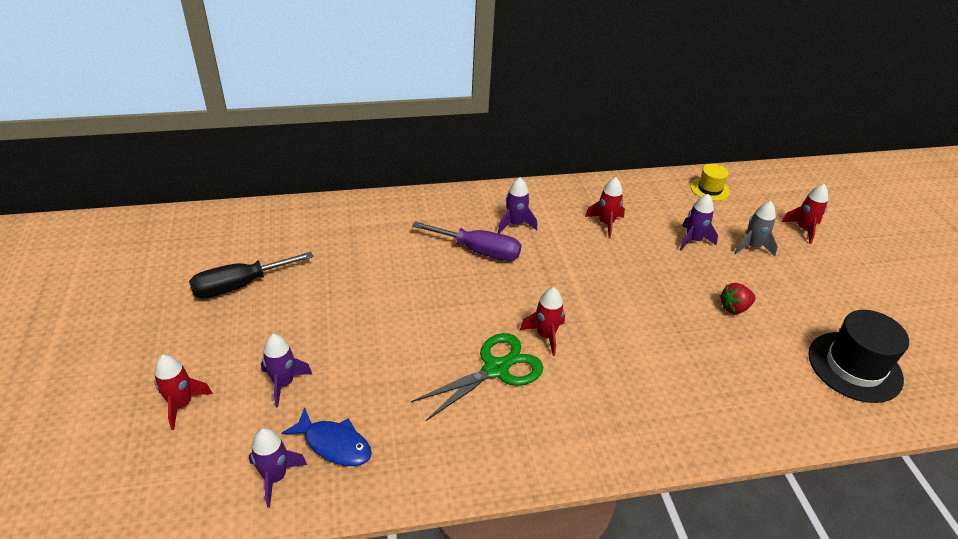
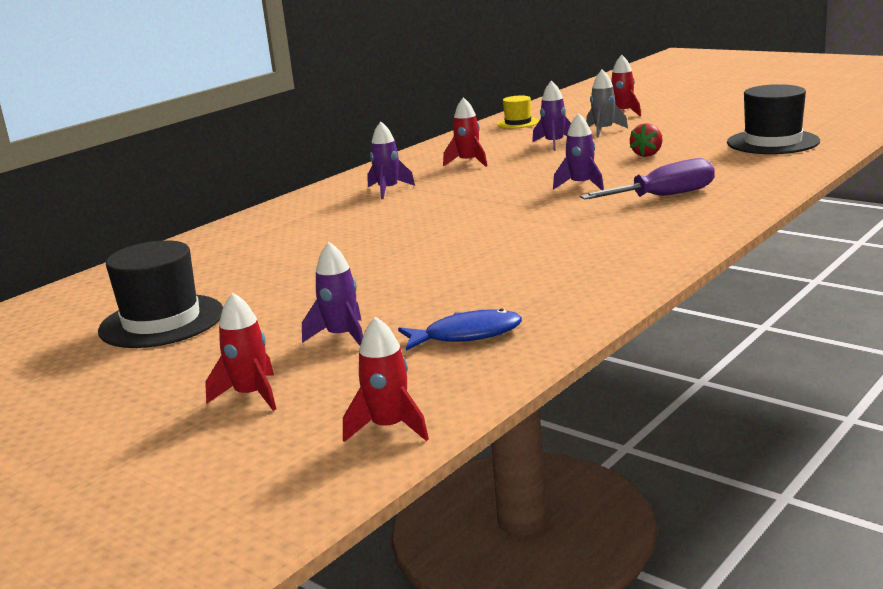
camera: 35 degrees left, 20 degrees down
(239, 285) = (161, 321): black screwdriver -> black hat
(275, 477) = (448, 373): purple rocket -> purple rocket (581, 185)
(479, 251) = (384, 211): purple screwdriver -> purple screwdriver (664, 196)
(496, 369) = (528, 246): green scissors -> none
(545, 335) = (534, 218): red rocket -> red rocket (389, 428)

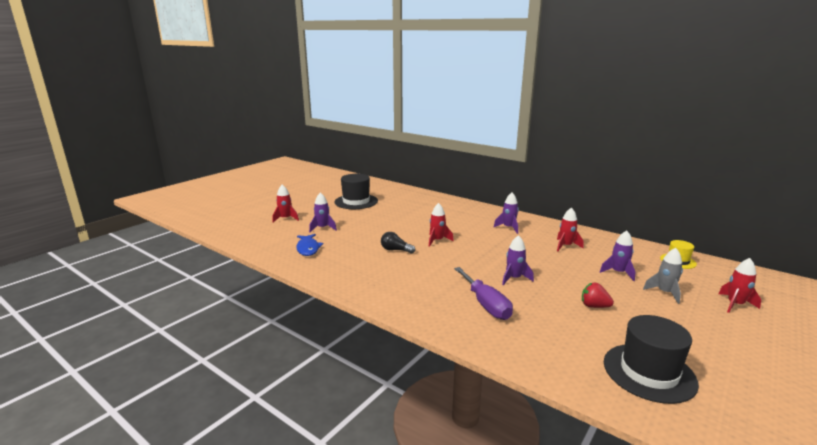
camera: 85 degrees right, 0 degrees up
(389, 428) = (245, 238): red rocket -> red rocket (437, 240)
(479, 257) = (395, 250): none -> black light bulb

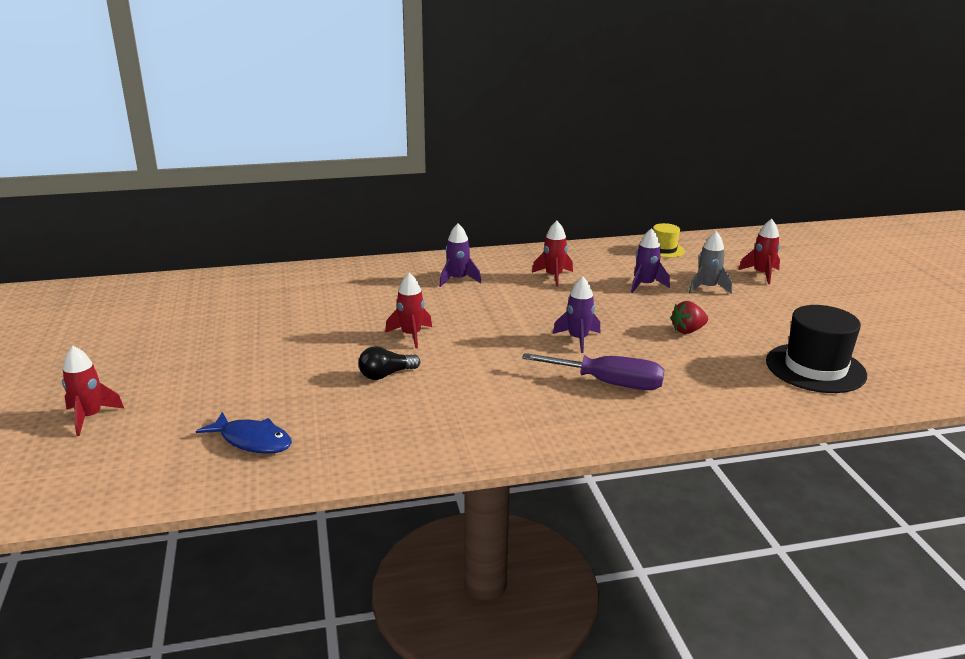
camera: 50 degrees left, 5 degrees up
(323, 228) = (202, 398): purple rocket -> none
(356, 201) = (162, 331): black hat -> none

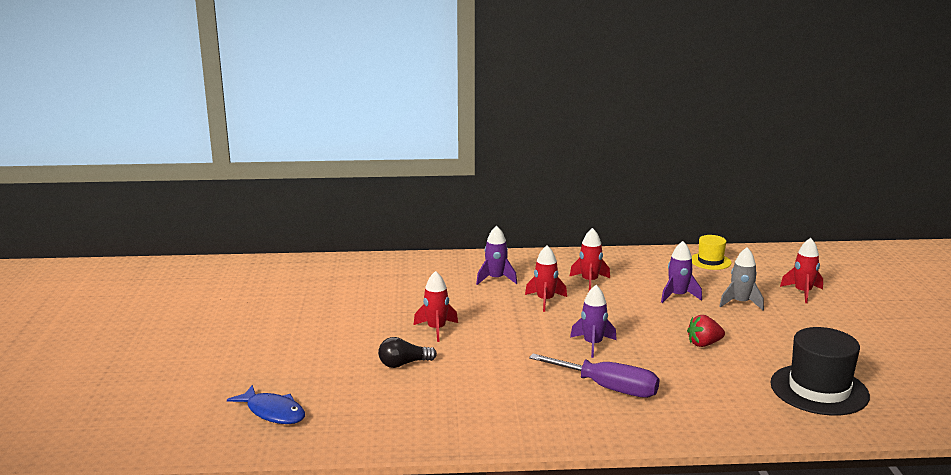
camera: 10 degrees right, 5 degrees down
(90, 417) = (143, 380): red rocket -> red rocket (545, 301)

